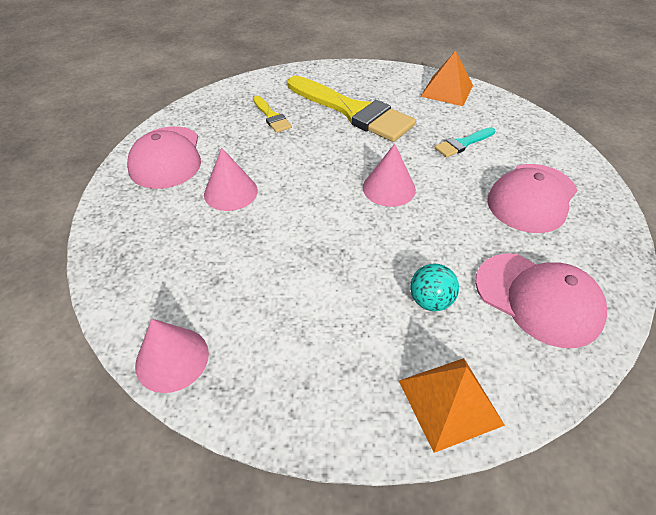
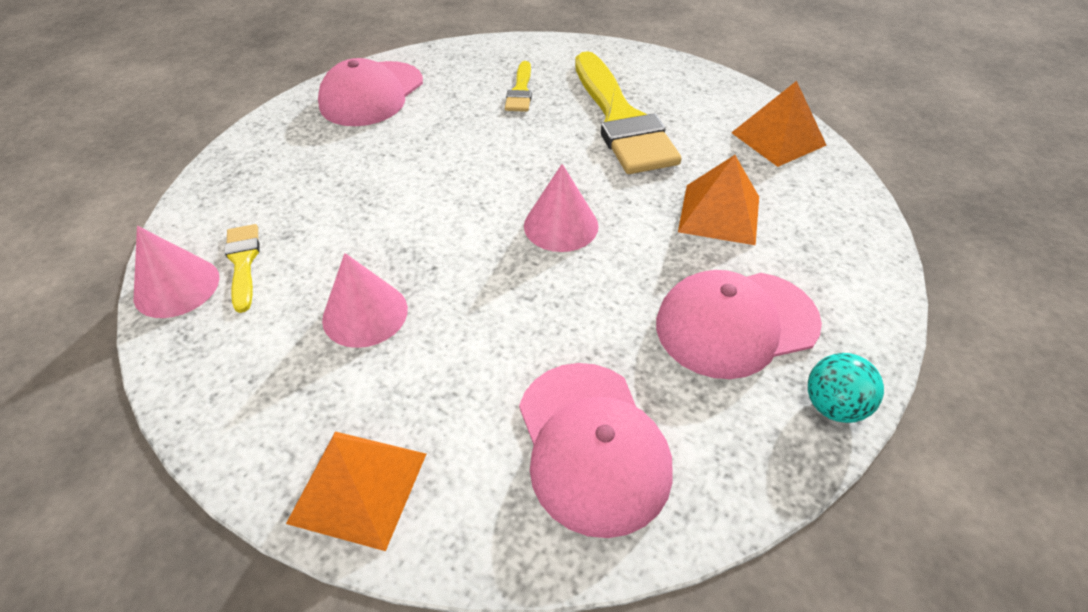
camera: 35 degrees right, 0 degrees up
(205, 314) = (243, 262): none -> yellow brush
(230, 192) = (392, 155): pink cone -> pink cone (365, 314)
(430, 301) = (462, 372): turquoise ball -> turquoise ball (833, 406)
(463, 143) = (719, 214): turquoise brush -> orange pyramid

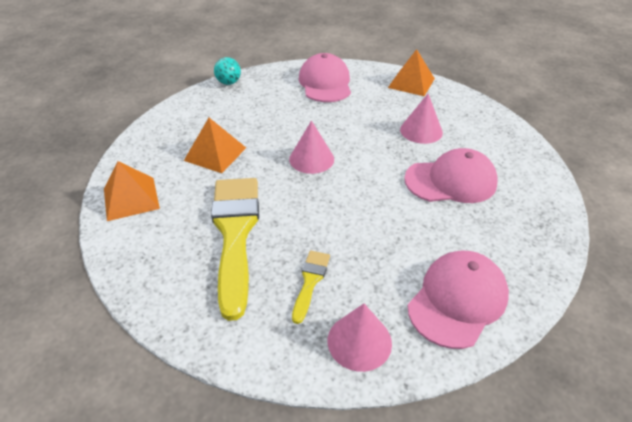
camera: 170 degrees left, 5 degrees down
(177, 287) = (529, 153): pink cone -> pink cone (359, 341)
(243, 262) = (498, 161): yellow brush -> none
(735, 323) = (246, 108): pink cap -> pink cap (451, 181)

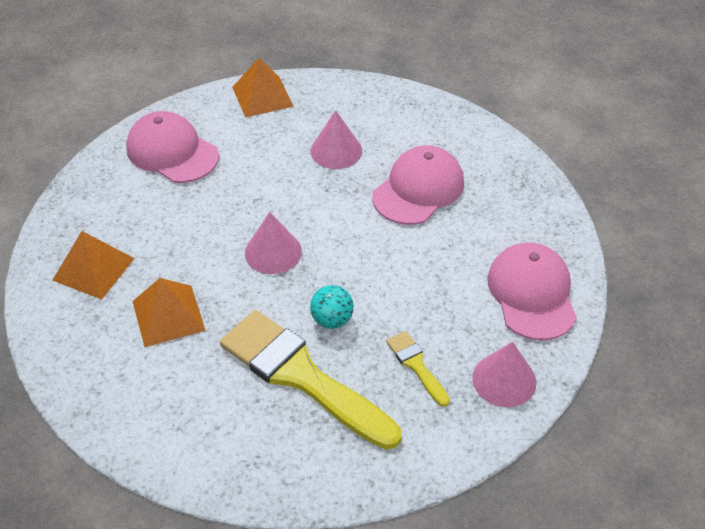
camera: 45 degrees left, 5 degrees up
(131, 198) = (150, 425): orange pyramid -> orange pyramid (93, 269)
(229, 83) = (57, 221): turquoise ball -> turquoise ball (332, 320)

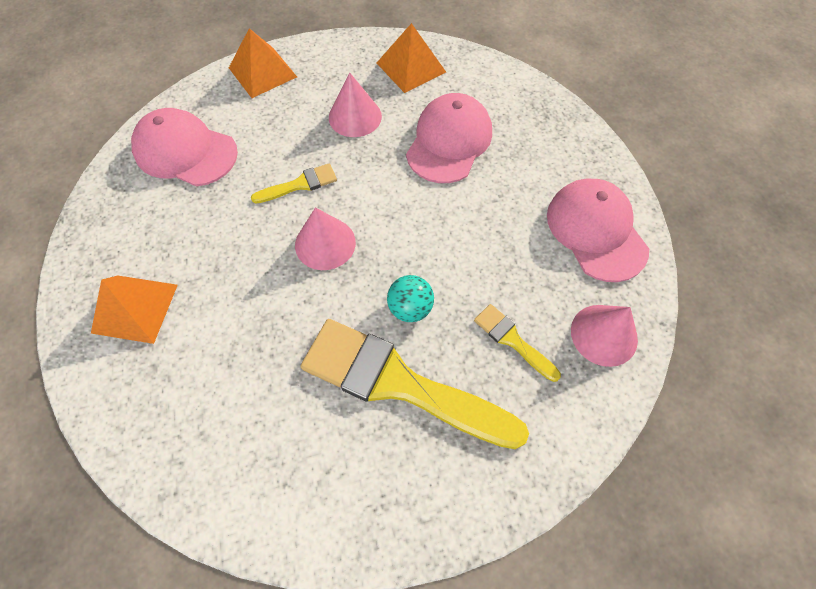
camera: 15 degrees left, 15 degrees up
(168, 315) = (234, 345): orange pyramid -> orange pyramid (411, 67)
(266, 199) = (300, 184): none -> yellow brush

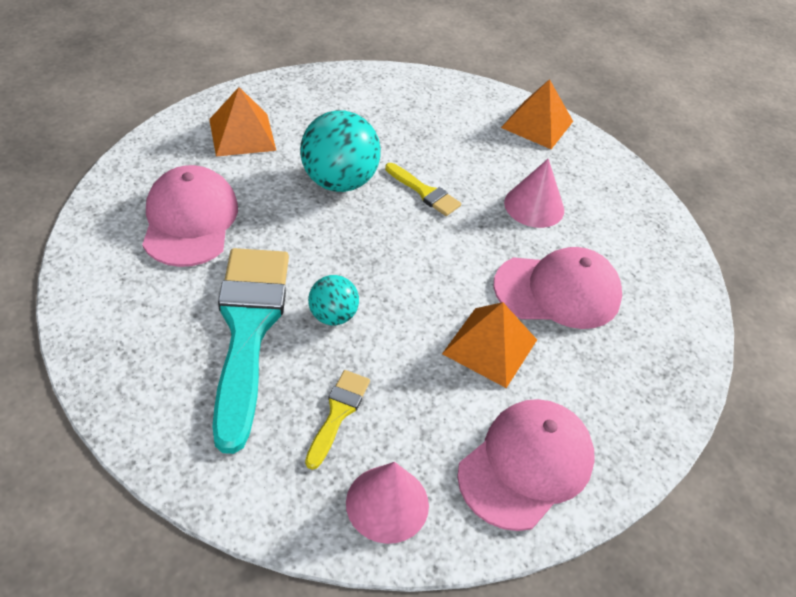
camera: 60 degrees right, 15 degrees down
(185, 151) = (411, 108): pink cap -> pink cap (190, 220)
(251, 245) = (339, 181): none -> turquoise ball
(325, 243) = (370, 230): pink cone -> none
(399, 383) = (248, 330): yellow brush -> turquoise brush
(411, 67) = (635, 230): orange pyramid -> orange pyramid (490, 346)

